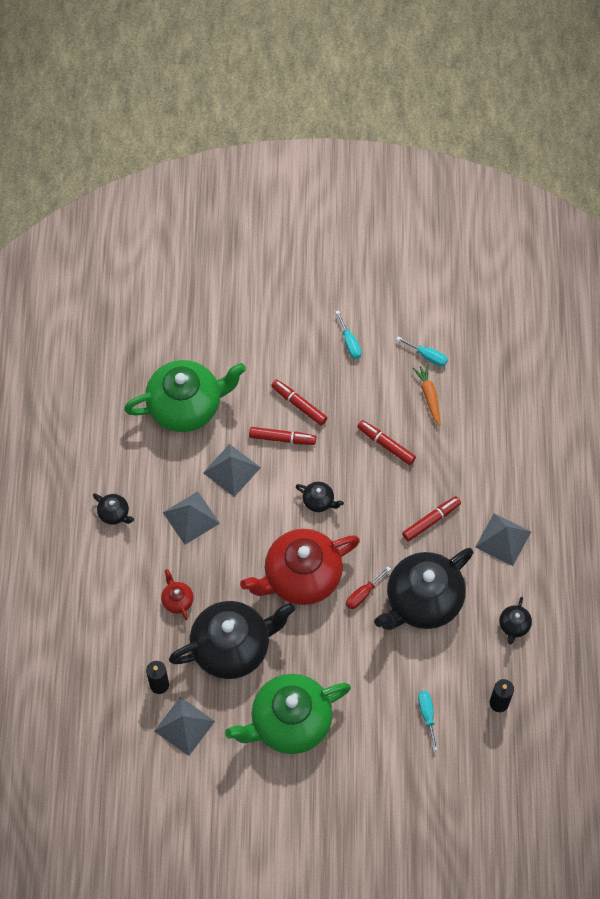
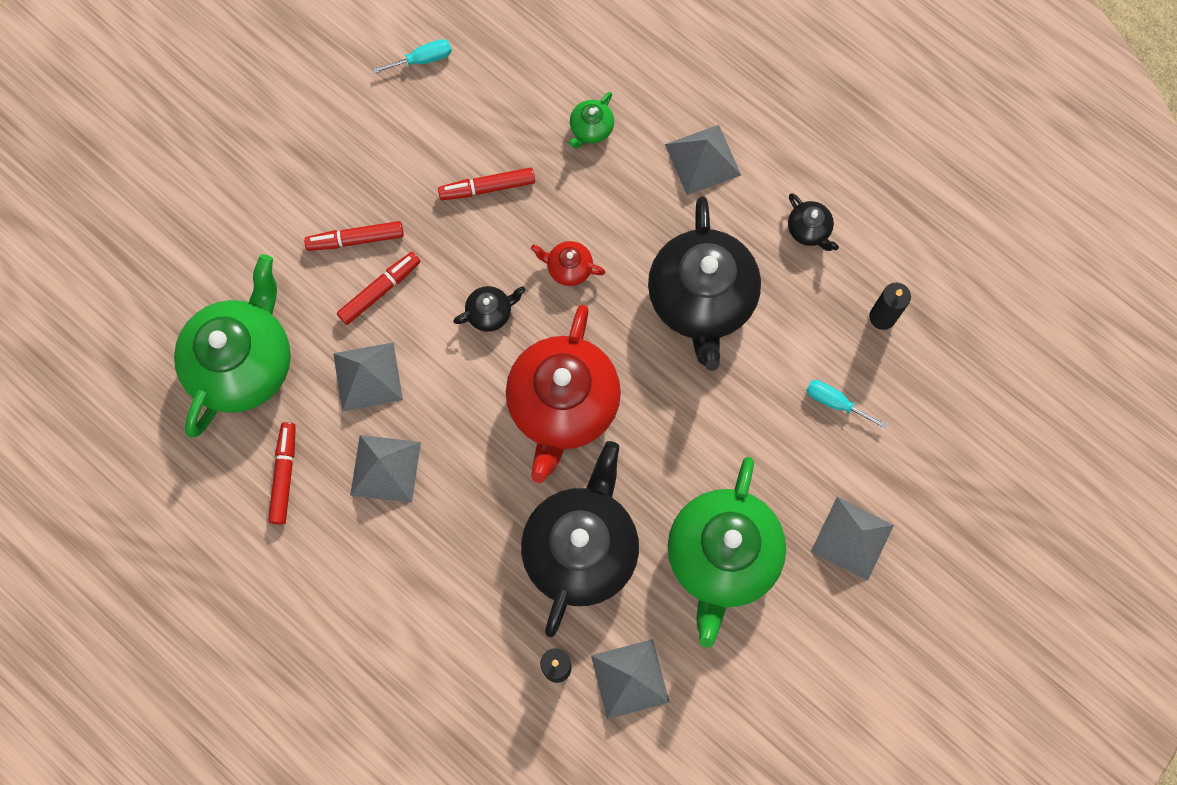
camera: 50 degrees left, 10 degrees up
(114, 513) = (303, 551): black teapot -> none
(177, 600) = (472, 565): red teapot -> red teapot (568, 268)
(350, 343) = (331, 125): turquoise screwdriver -> none
(358, 782) = (852, 538): none -> grey pyramid
(363, 594) = (640, 355): red screwdriver -> none
(429, 396) = (471, 96): orange carrot -> none
(431, 521) = (617, 214): red marker -> red marker (284, 475)
(467, 469) = (591, 129): none -> green teapot

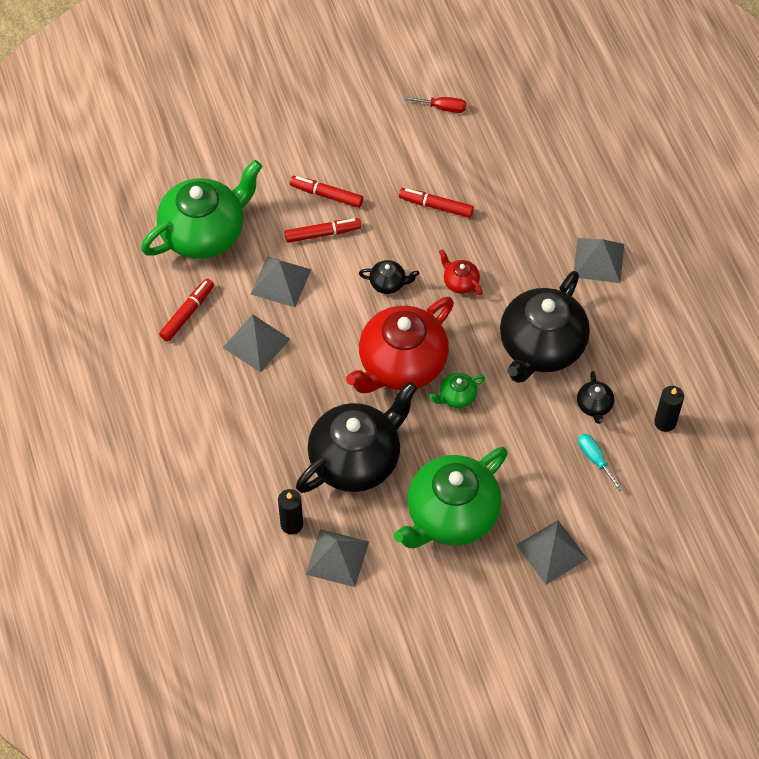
camera: 30 degrees right, 15 degrees down
(423, 59) = (443, 108): turquoise screwdriver -> red screwdriver
(591, 129) = (531, 204): green teapot -> green teapot (456, 397)
(809, 230) = (647, 341): black teapot -> black teapot (594, 406)

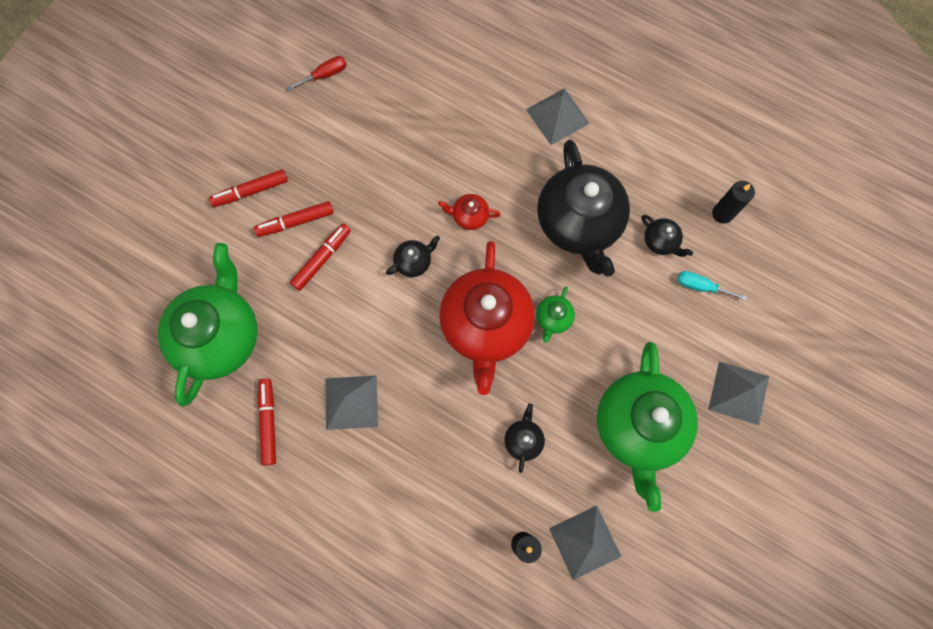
camera: 40 degrees left, 15 degrees up
(281, 281) = (324, 329): grey pyramid -> none
(356, 459) = (523, 439): black teapot -> black teapot, size x0.41
(436, 206) = (393, 164): red marker -> red marker (251, 191)

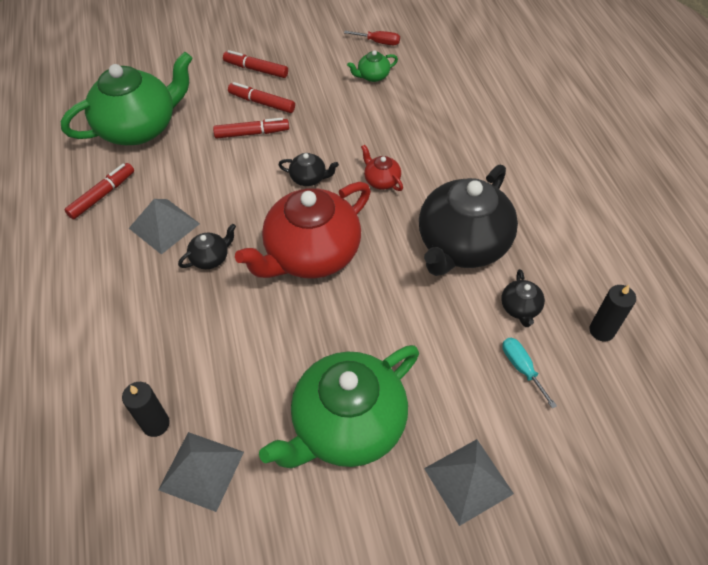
camera: 45 degrees right, 20 degrees down
(523, 439) = (246, 351): black teapot -> black teapot (211, 258)
(553, 318) = (367, 290): green teapot -> green teapot (372, 76)
(557, 116) = (522, 167): grey pyramid -> none

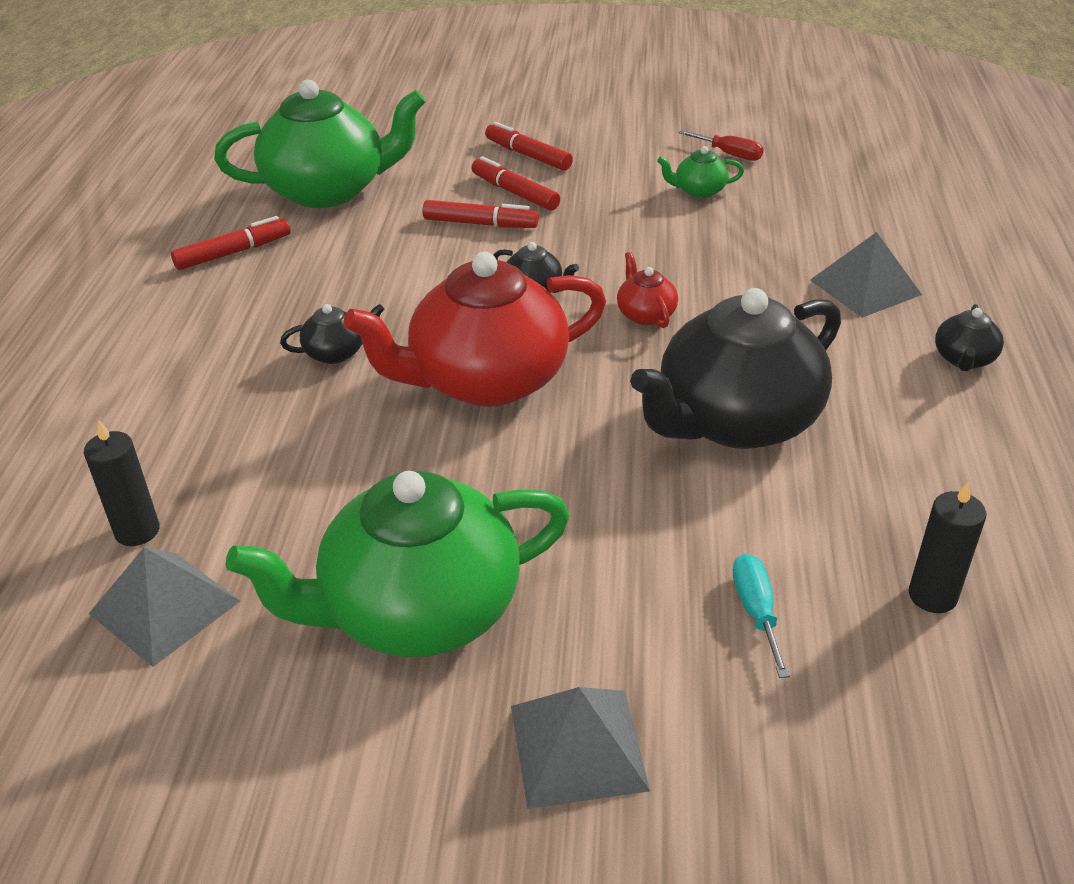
camera: 20 degrees right, 15 degrees down
(164, 226) = (294, 303): grey pyramid -> grey pyramid (865, 287)
(520, 308) = (795, 528): black teapot -> black teapot (964, 359)

